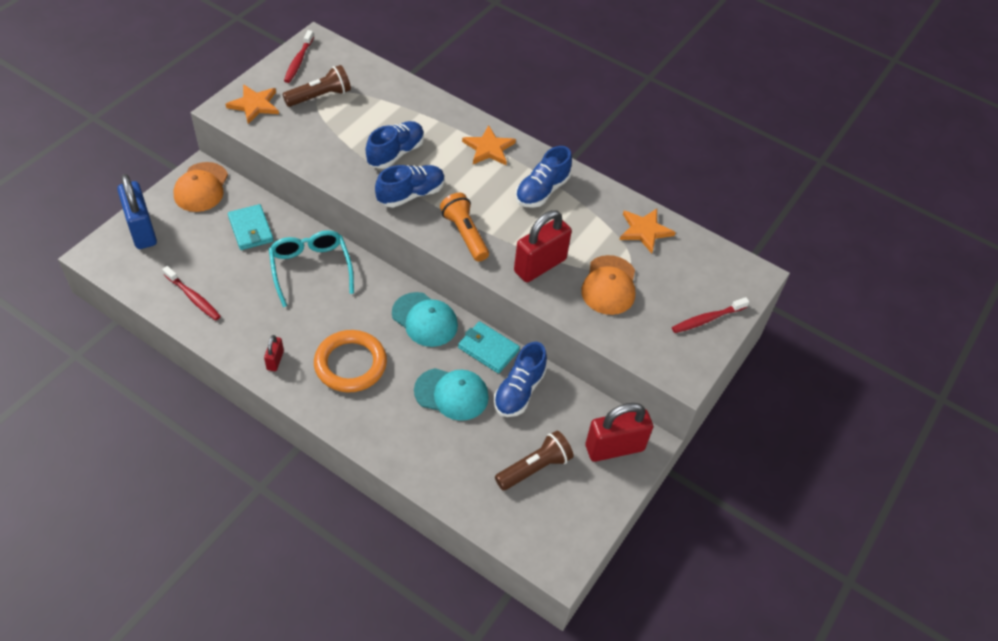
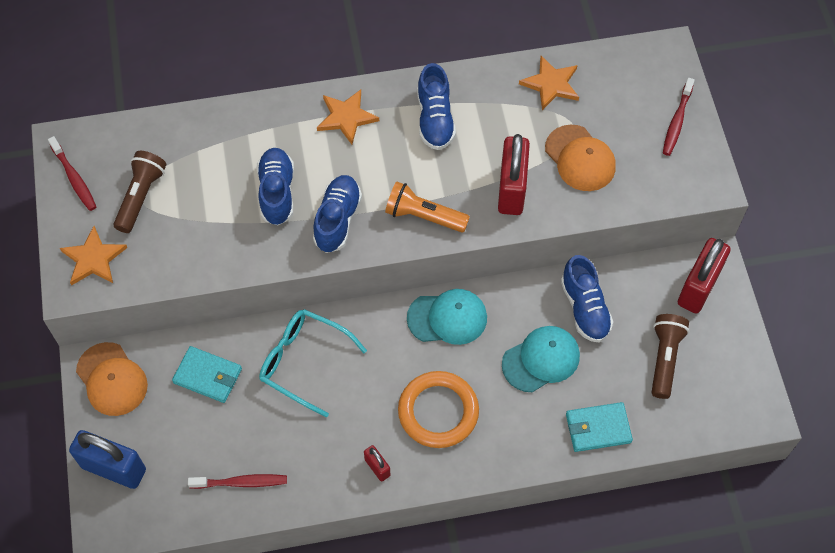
camera: 40 degrees left, 10 degrees up
(488, 349) = (523, 296): turquoise wallet -> turquoise wallet (598, 428)

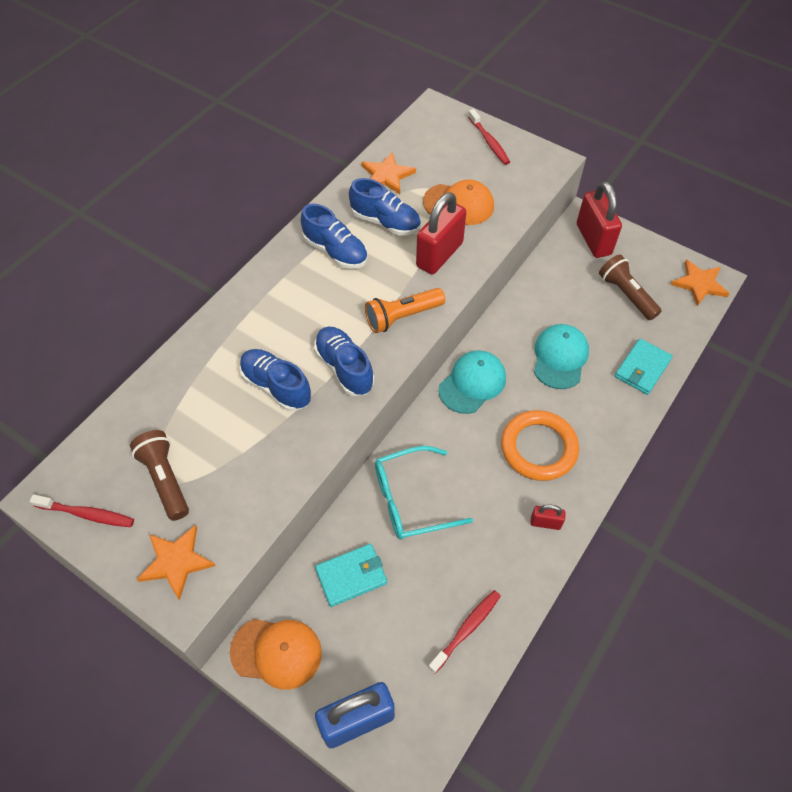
camera: 45 degrees left, 5 degrees down
(346, 117) = (269, 297): orange star -> orange star (699, 284)
(511, 189) = (439, 255): red padlock -> red padlock turned 75 degrees clockwise
(585, 308) = (547, 305): blue shoe -> blue shoe (385, 222)

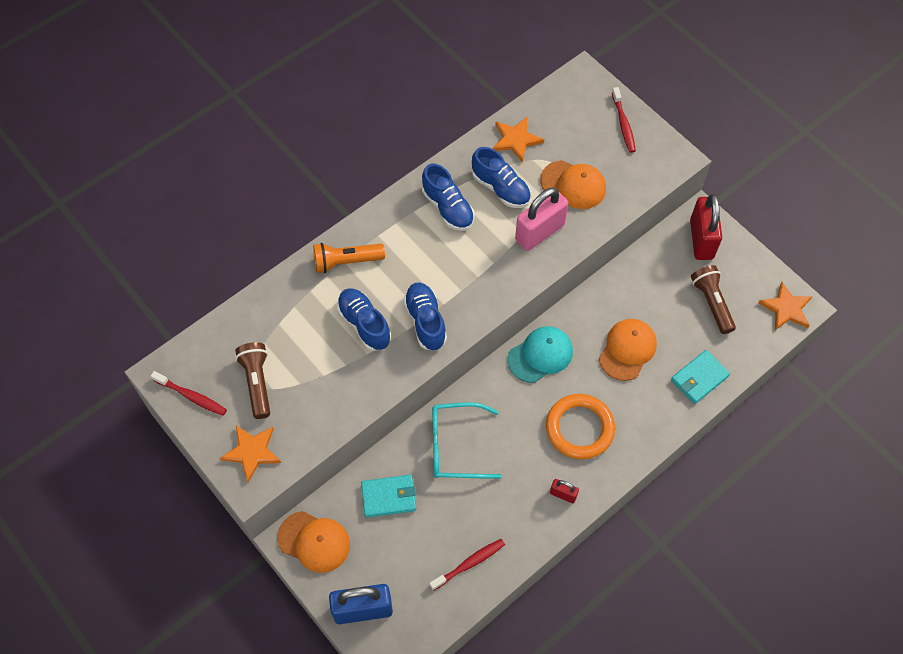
camera: 15 degrees right, 5 degrees up
(402, 317) = (488, 285): orange flashlight -> orange flashlight (346, 262)
(439, 255) = (539, 232): red padlock -> pink padlock
(560, 357) = (627, 350): turquoise cap -> orange cap

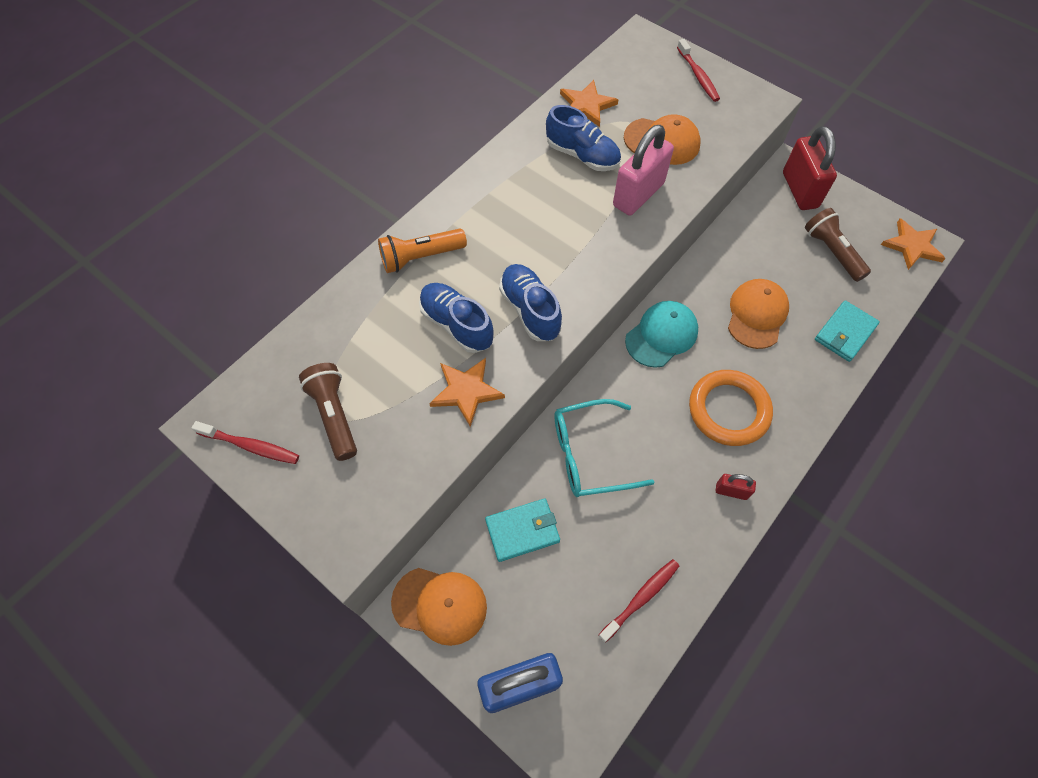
camera: 10 degrees left, 0 degrees up
(252, 452) = (341, 505): orange star -> orange star (466, 391)
(448, 208) = (527, 183): blue shoe -> none

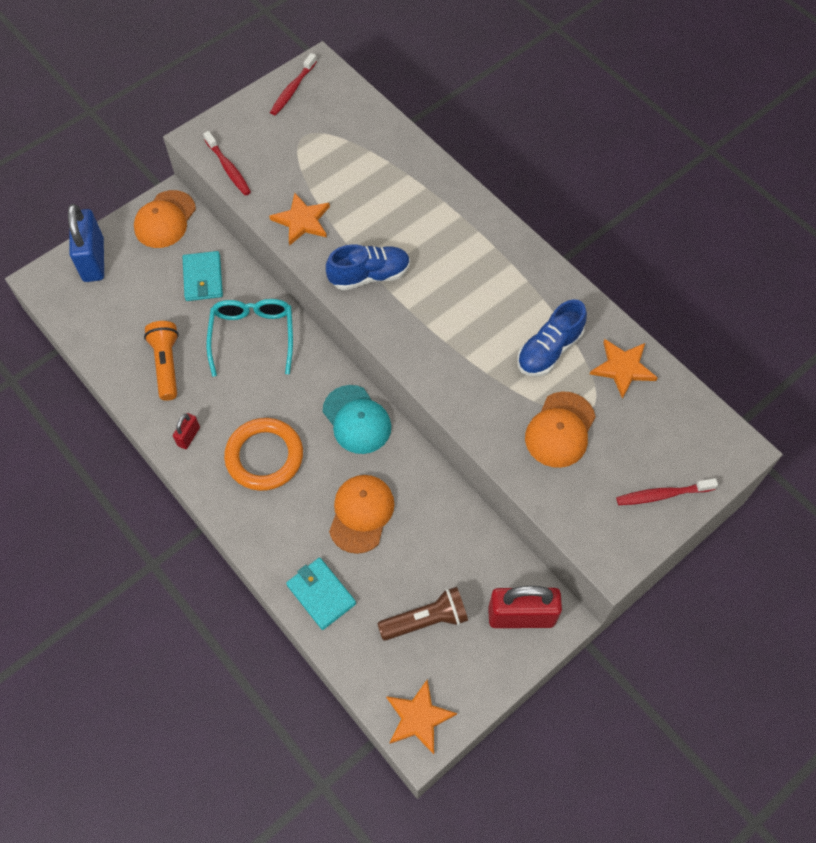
camera: 100 degrees right, 0 degrees up
(334, 415) = (304, 137): brown flashlight -> none
(420, 257) = (443, 203): orange flashlight -> orange flashlight (167, 364)
(456, 325) = (367, 221): blue shoe -> none
(638, 195) = (488, 390): pink padlock -> none
(641, 598) = (125, 347): red toothbrush -> red toothbrush (228, 168)
(756, 315) = (361, 514): orange cap -> orange cap turned 105 degrees counterclockwise

